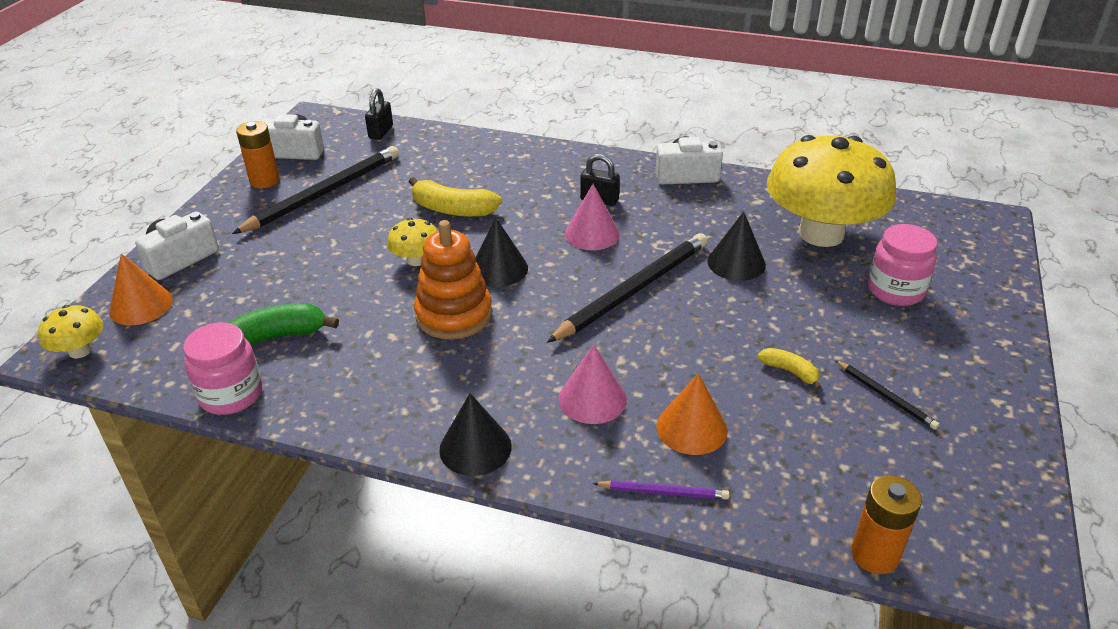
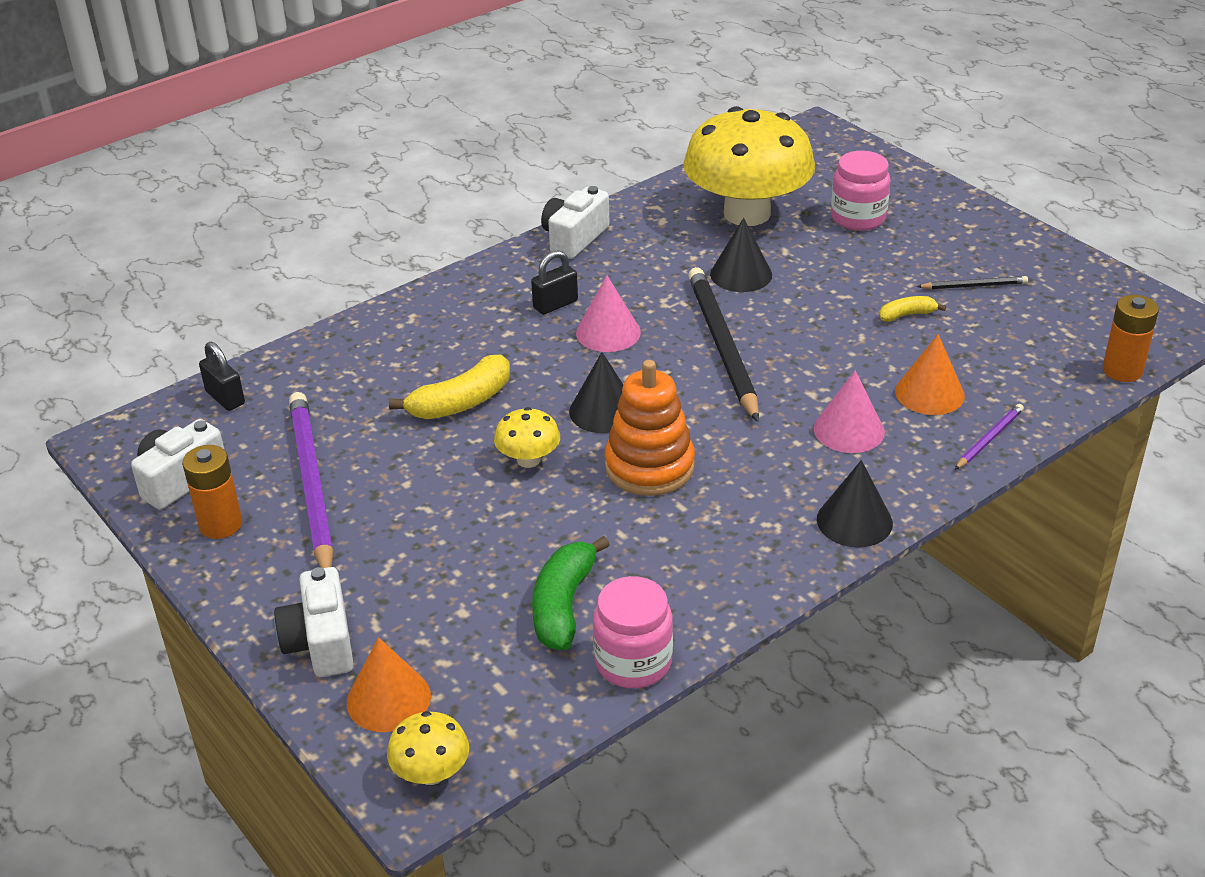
camera: 55 degrees left, 0 degrees up
(324, 193) = (311, 484): black pencil -> purple pencil

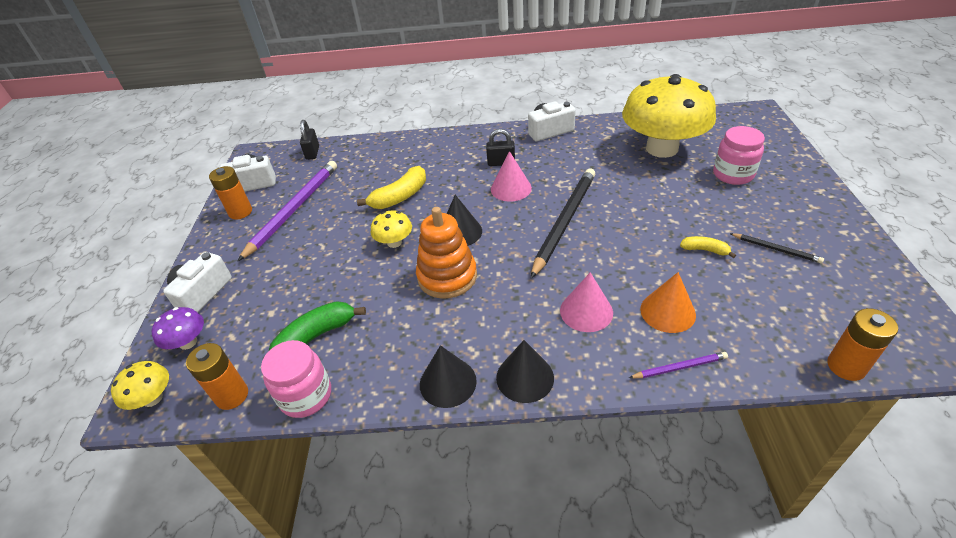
camera: 40 degrees right, 5 degrees up
(388, 699) = (188, 342): orange cone -> purple mushroom
(461, 402) = (400, 197): yellow banana -> yellow banana turned 45 degrees counterclockwise
(538, 712) = (232, 395): none -> orange battery
(741, 274) = (621, 183): black cone -> black cone (448, 382)

